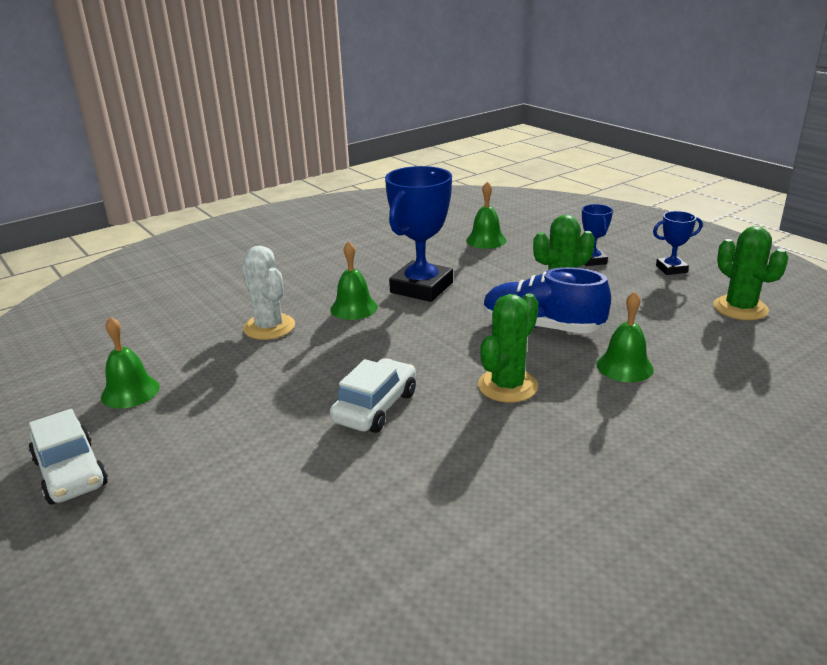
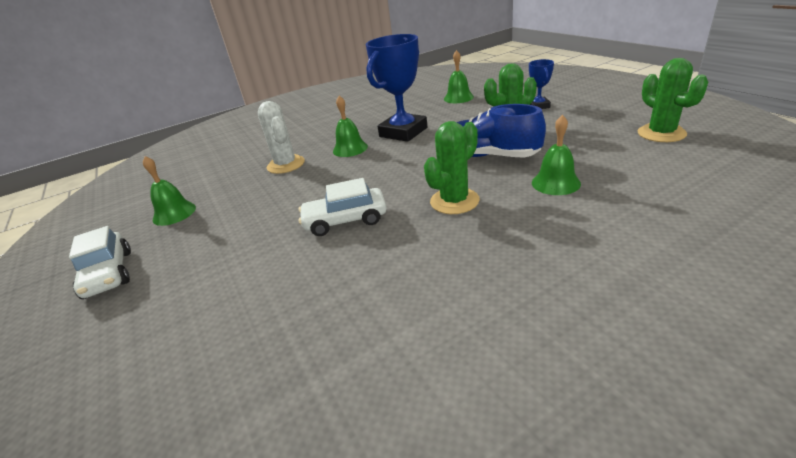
camera: 10 degrees right, 5 degrees up
(375, 407) = (345, 220): white car -> white car turned 135 degrees counterclockwise
(671, 269) = (603, 108): blue trophy -> none

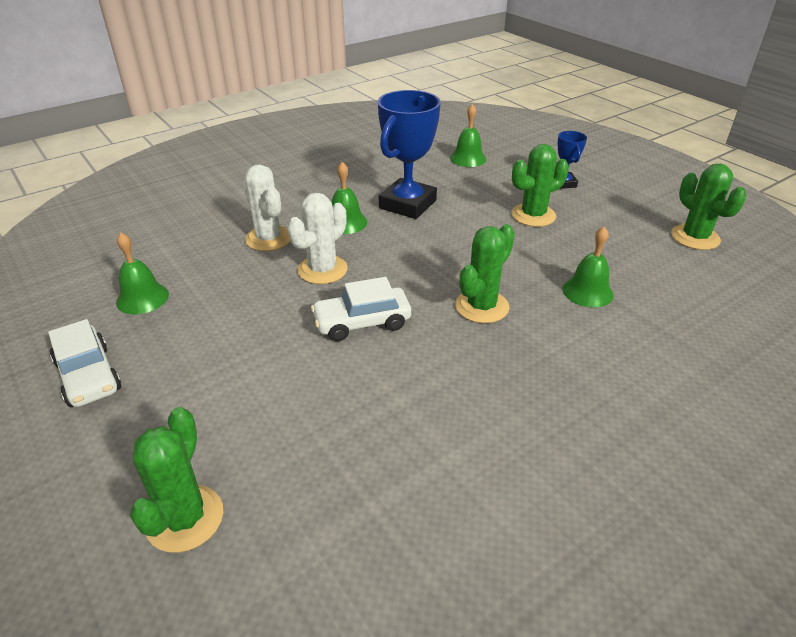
camera: 10 degrees left, 5 degrees up
(136, 398) = (185, 518): none -> green cactus
(322, 183) = (322, 270): none -> white cactus
(490, 156) = (514, 249): blue shoe -> none

